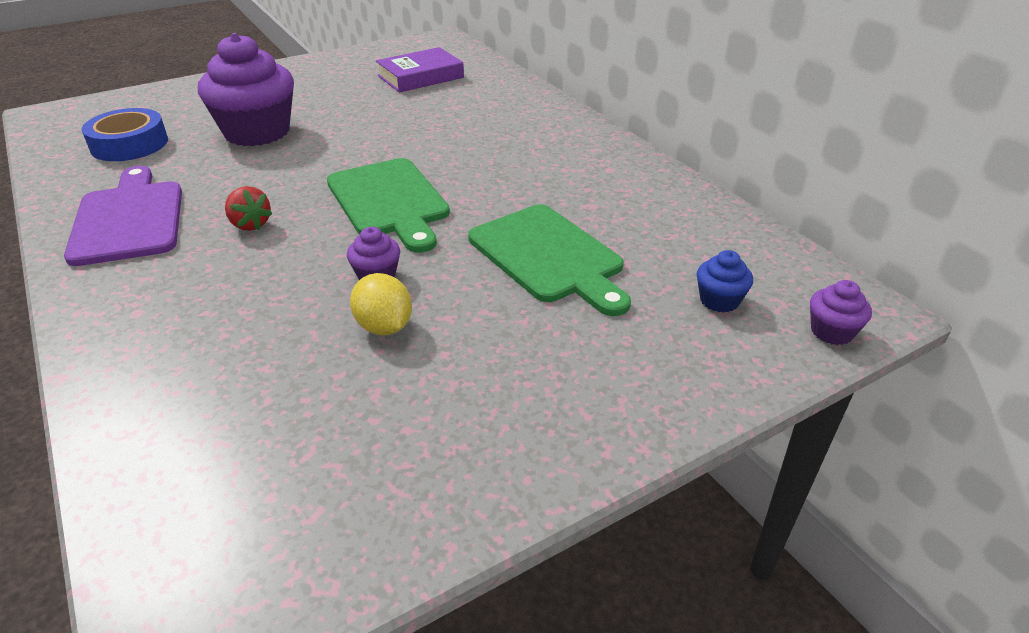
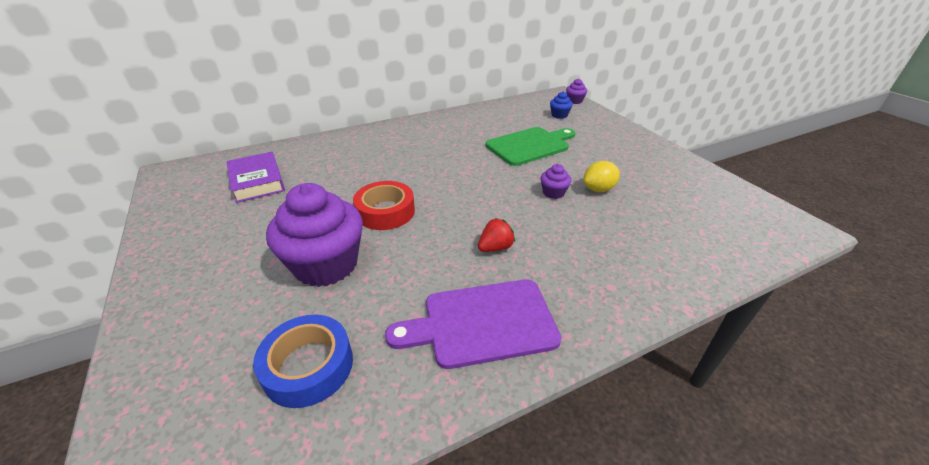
camera: 85 degrees left, 0 degrees up
(346, 150) = (385, 212): none -> red tape
(389, 201) = (469, 191): green cutting board -> none

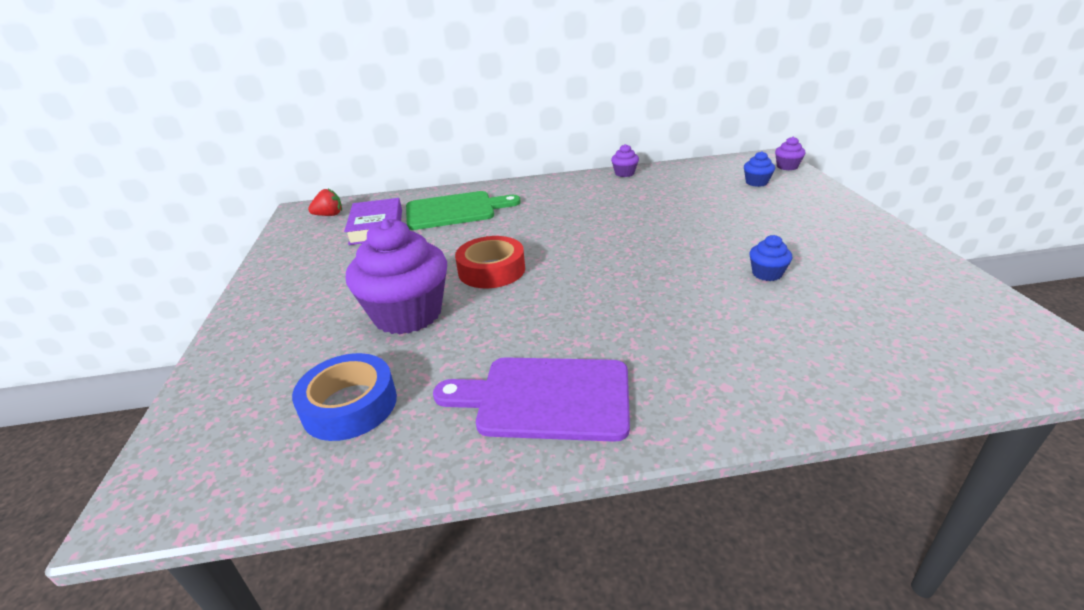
camera: 20 degrees right, 5 degrees down
(495, 248) = (598, 323): red strawberry -> red strawberry (329, 215)
(530, 145) = (698, 215): green cutting board -> green cutting board (455, 210)
(553, 193) = (702, 271): purple cupcake -> purple cupcake (624, 173)
(598, 189) = (766, 274): yellow lemon -> blue cupcake

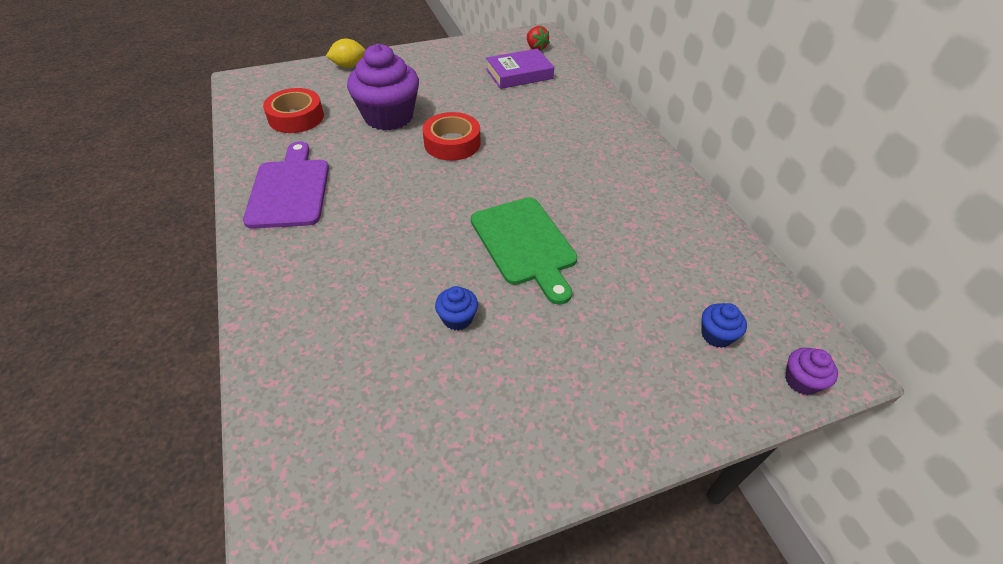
camera: 75 degrees right, 15 degrees up
(231, 354) = (349, 66): none -> yellow lemon
(350, 405) = (296, 117): blue tape -> red tape
(455, 210) = (560, 106): green cutting board -> green cutting board (525, 244)
(624, 173) = (698, 207): purple cupcake -> none

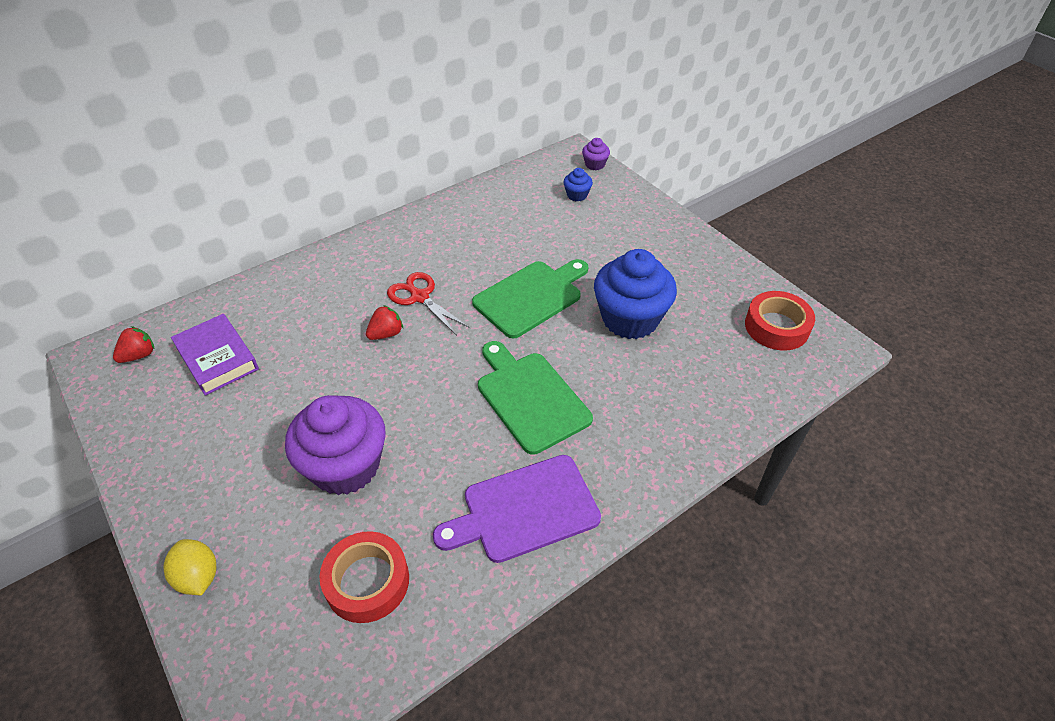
camera: 105 degrees left, 0 degrees up
(393, 215) = (530, 398): none -> green cutting board
(452, 143) = (391, 385): red tape -> red tape (776, 327)
(457, 318) = (630, 319): blue cupcake -> blue cupcake, size x2.32
(511, 147) = (386, 334): none -> red strawberry
(552, 170) = (419, 297): none -> red scissors

